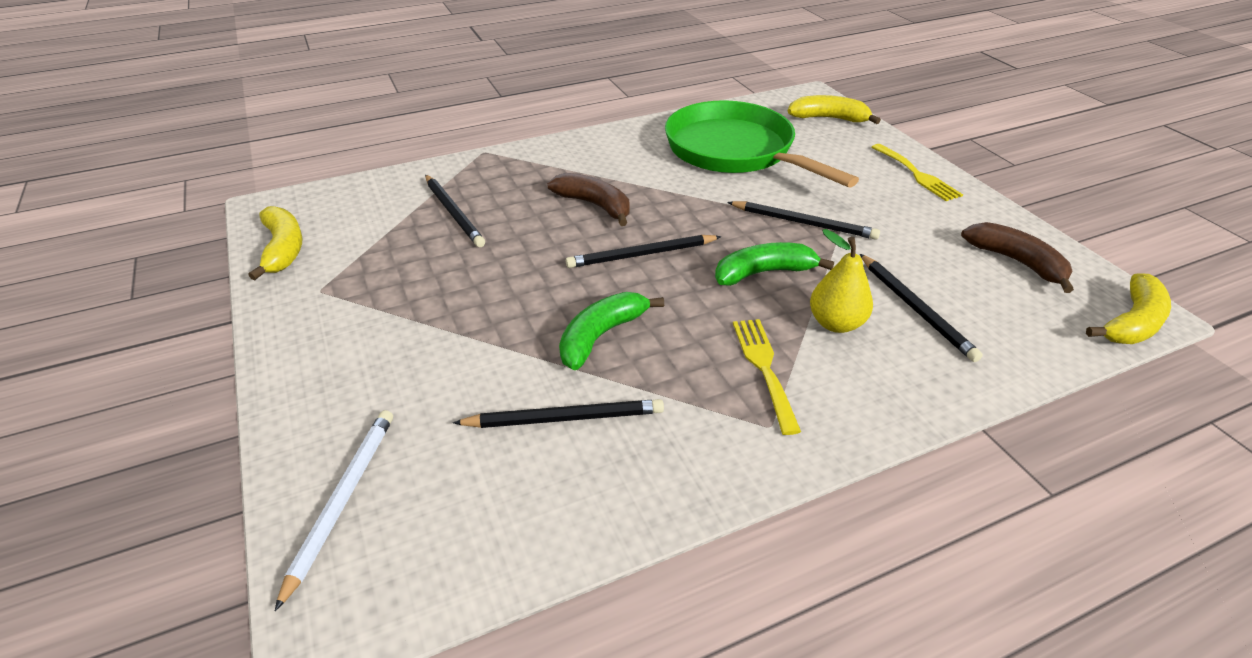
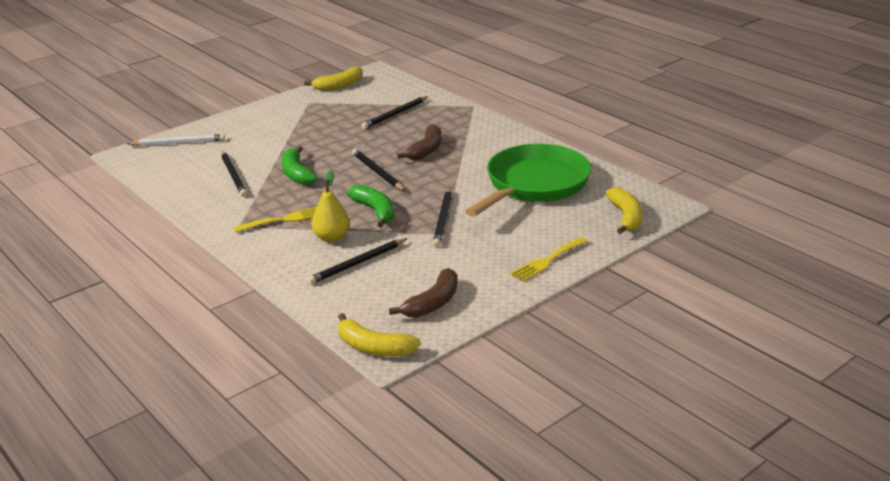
camera: 75 degrees right, 10 degrees down
(601, 336) = (296, 174): green banana -> green banana turned 135 degrees counterclockwise

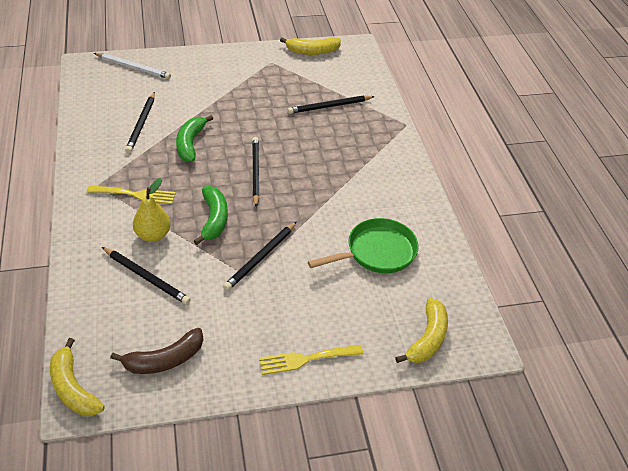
camera: 25 degrees right, 15 degrees up
(357, 263) = (146, 277): black pencil -> black pencil turned 135 degrees counterclockwise
(426, 150) = (319, 163): brown banana -> none
(534, 185) = (376, 252): green pan -> green pan, size x0.64

